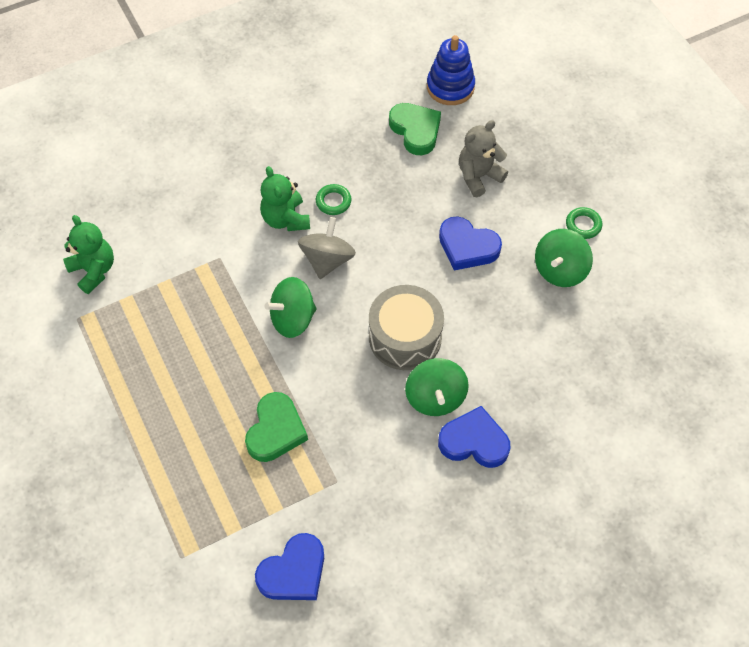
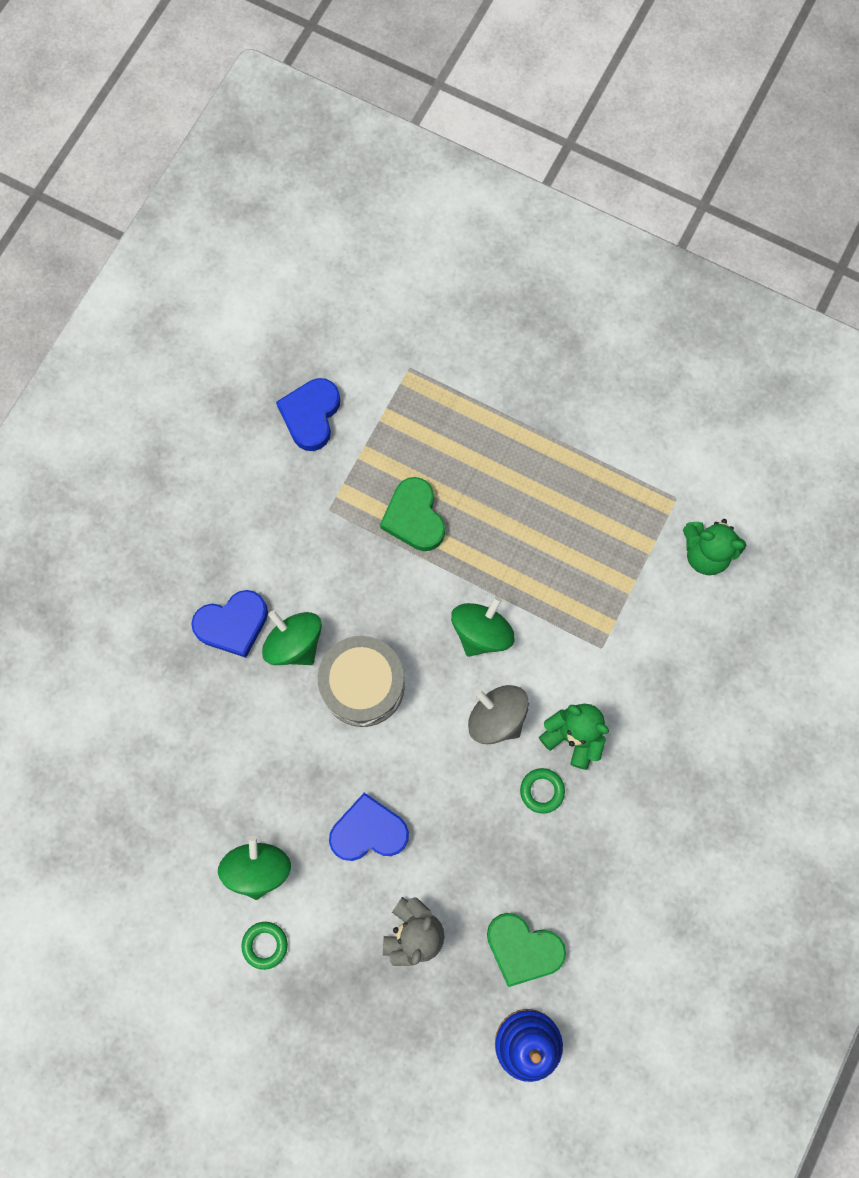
camera: 145 degrees right, 15 degrees up
(327, 260) = (496, 718): grey spinning top -> grey spinning top turned 150 degrees clockwise

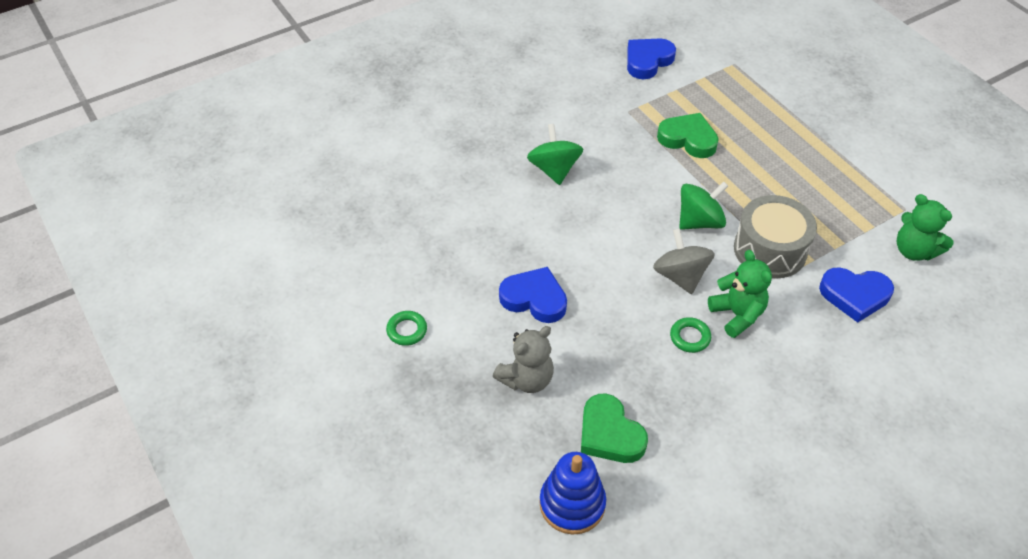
camera: 30 degrees right, 25 degrees down
(233, 624) = (517, 142): blue heart -> blue heart (854, 295)
(258, 868) = (436, 282): green spinning top -> none
(363, 685) = (588, 213): grey drum -> grey drum (770, 250)
(414, 517) = (688, 139): green heart -> green heart turned 105 degrees clockwise

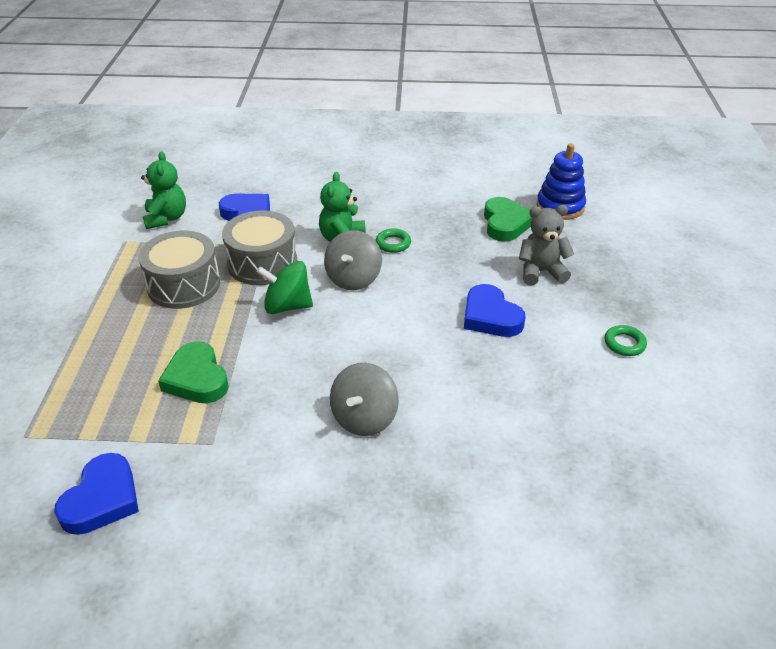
camera: 145 degrees left, 10 degrees down
(554, 169) = (364, 418): green spinning top -> grey spinning top
(647, 61) = (102, 499): blue heart -> blue heart turned 60 degrees counterclockwise
(798, 197) = (184, 285): none -> grey drum

